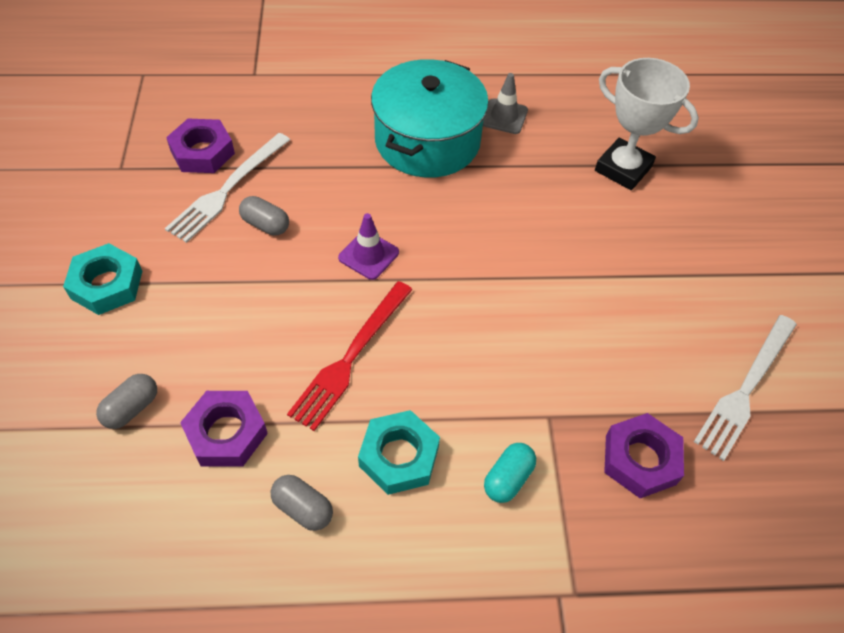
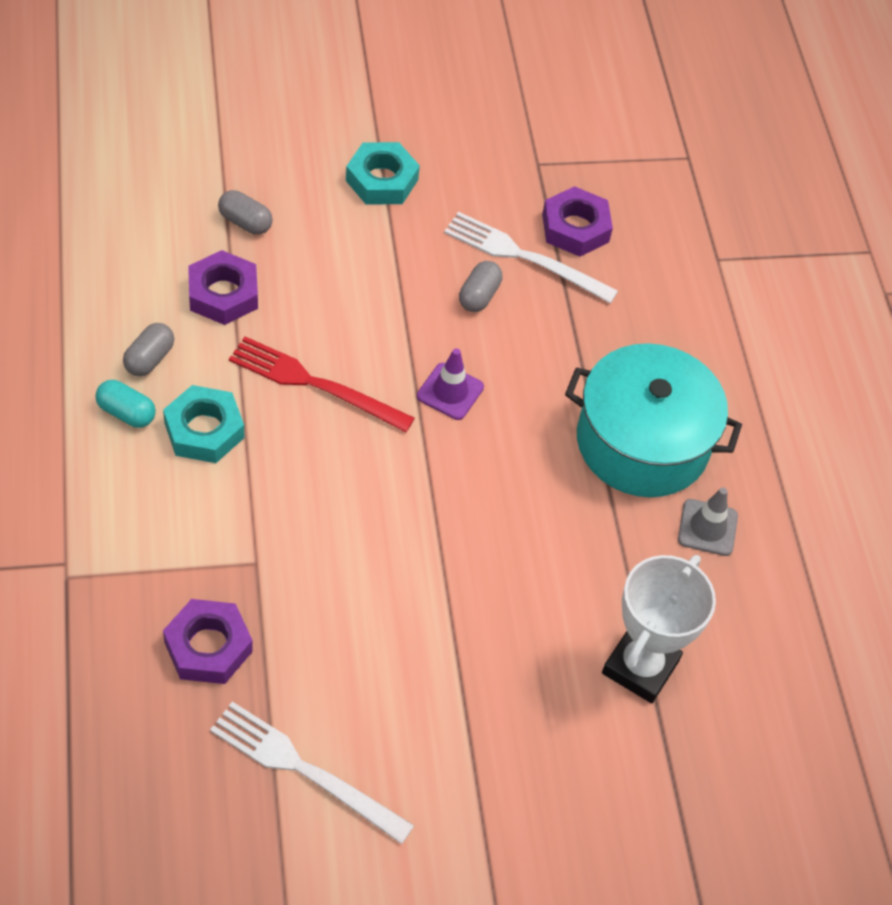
camera: 80 degrees right, 0 degrees up
(508, 478) = (183, 523): turquoise capsule -> turquoise capsule (126, 413)

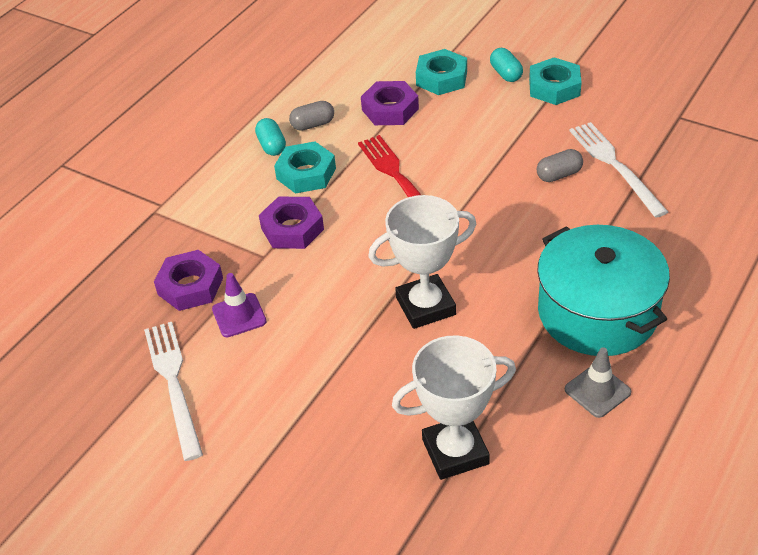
camera: 50 degrees right, 10 degrees down
(245, 222) = (441, 78): grey capsule -> turquoise nut
(313, 184) = (506, 74): none -> turquoise capsule
(450, 391) = (483, 220): purple traffic cone -> purple traffic cone (239, 315)
(480, 527) = (425, 306): none -> white trophy
(575, 228) = (672, 163): purple nut -> purple nut (292, 229)

